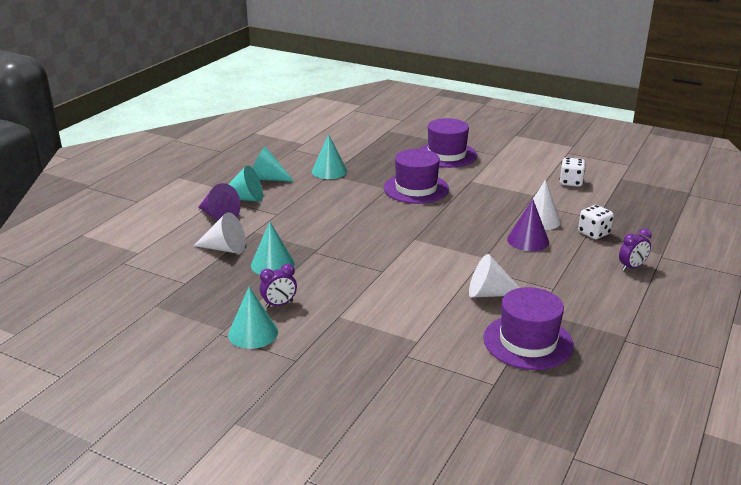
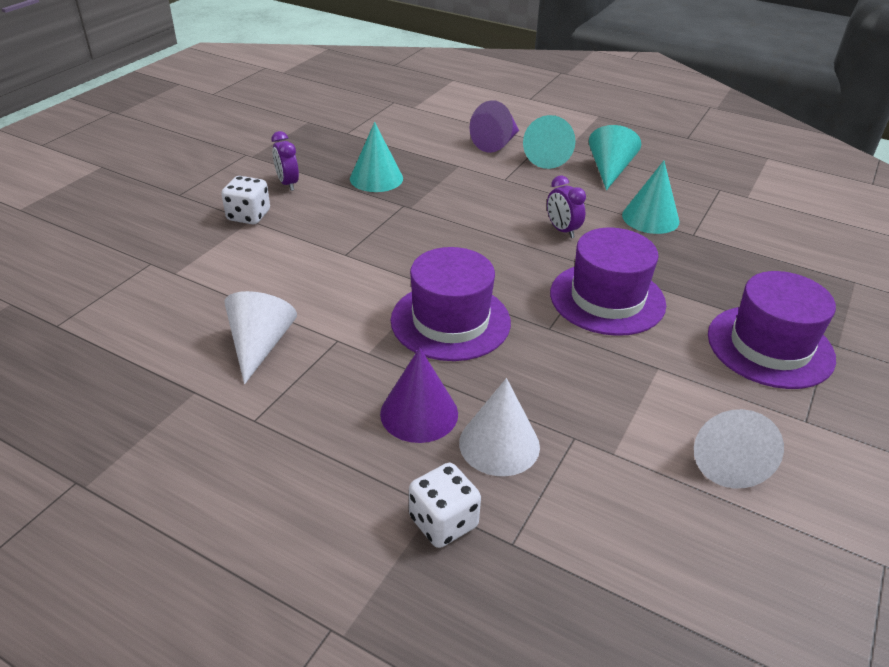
camera: 90 degrees right, 10 degrees up
(225, 248) = (416, 150): white cone -> white cone (726, 458)
(253, 333) = (238, 170): turquoise cone -> none
(528, 342) = (126, 368): purple hat -> purple hat (450, 321)
(571, 182) = (694, 533): white dice -> white dice (248, 216)
(632, 267) = (296, 556): purple clock -> purple clock (562, 230)

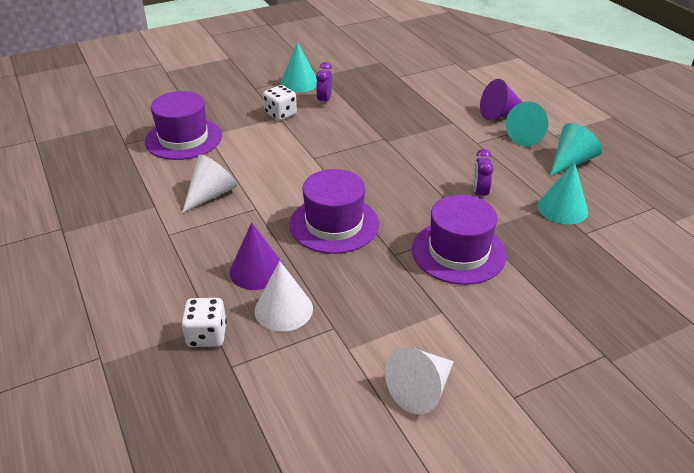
camera: 35 degrees right, 0 degrees up
(376, 178) = (385, 114): turquoise cone -> turquoise cone (299, 83)
(770, 346) = (549, 336): purple hat -> purple hat (183, 138)

